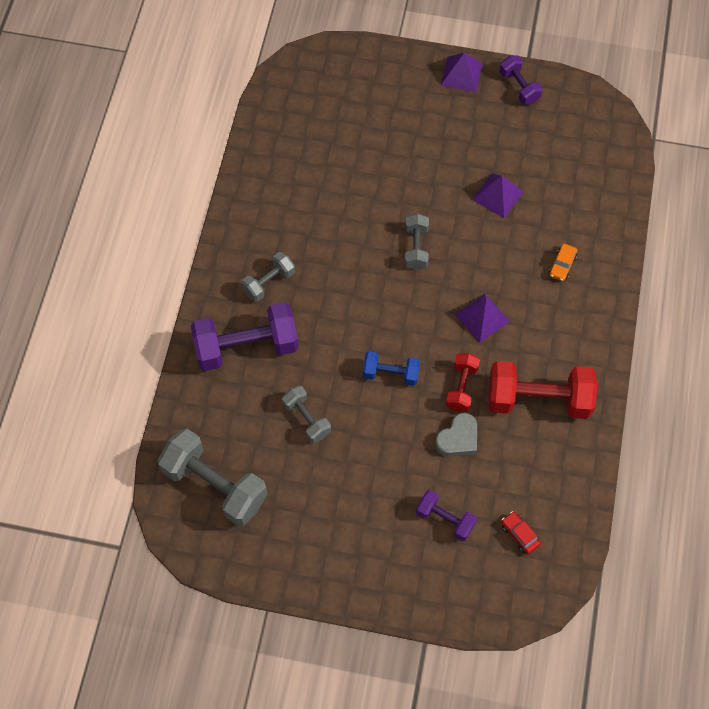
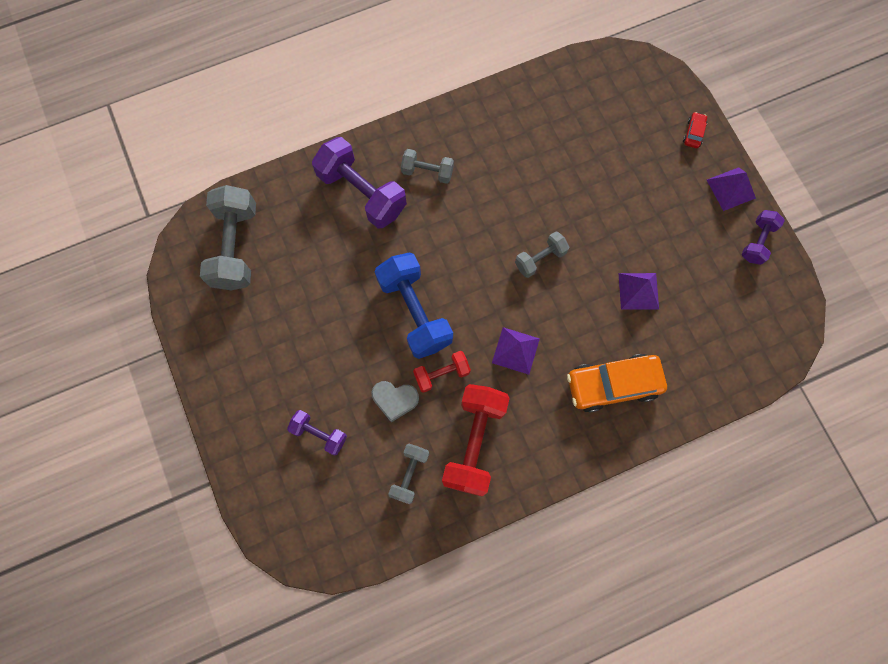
camera: 55 degrees right, 10 degrees up
(306, 419) = (333, 275): grey dumbbell -> grey dumbbell (409, 474)
(390, 374) = (414, 312): blue dumbbell -> blue dumbbell, size x1.85
(445, 519) = (319, 434): purple dumbbell -> purple dumbbell turned 60 degrees counterclockwise
(519, 534) = (345, 501): red car -> red car (693, 133)
(538, 399) = (474, 442): red dumbbell -> red dumbbell turned 45 degrees clockwise
(562, 265) = (613, 384): orange car -> orange car, size x2.32

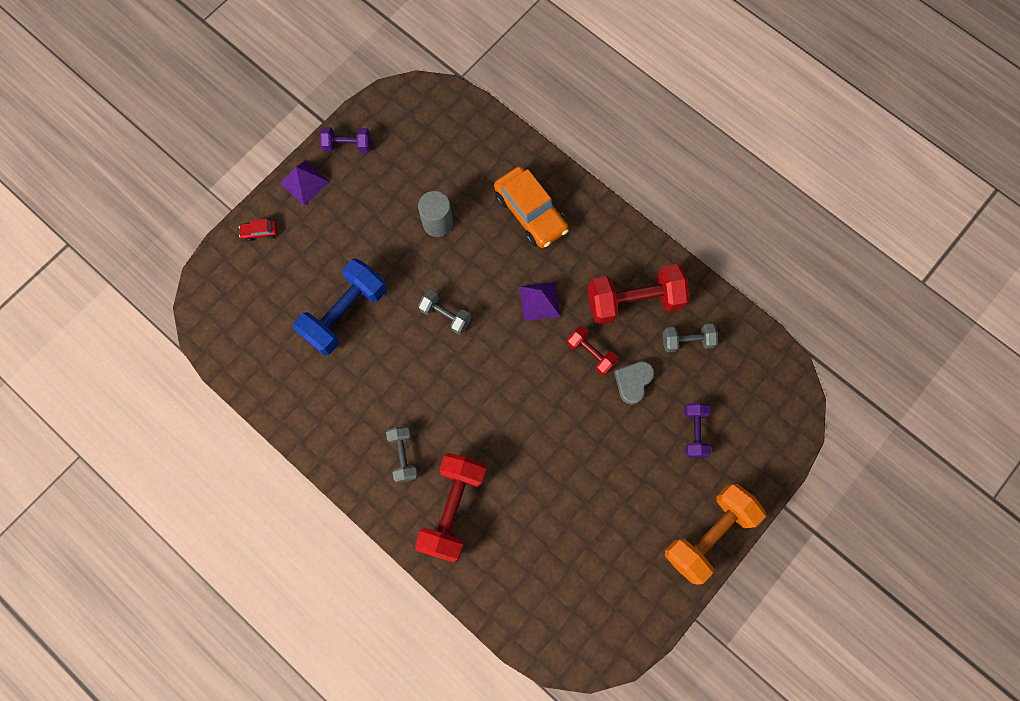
camera: 115 degrees left, 0 degrees up
(224, 398) = (708, 534): none -> orange dumbbell
(236, 247) = (565, 604): grey dumbbell -> none
(362, 193) = (453, 508): purple dumbbell -> red dumbbell
(395, 400) = (633, 382): grey heart -> grey heart turned 135 degrees counterclockwise
(414, 312) = (547, 402): blue dumbbell -> blue dumbbell (345, 313)
(638, 291) = (437, 223): purple pyramid -> grey cylinder

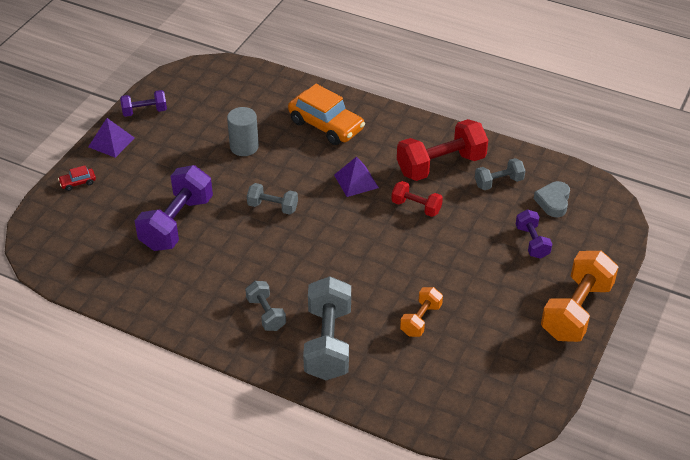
camera: 15 degrees left, 30 degrees down
(345, 313) = (177, 223): blue dumbbell -> purple dumbbell
(453, 508) = (328, 343): red dumbbell -> grey dumbbell
(551, 504) = (421, 320): none -> orange dumbbell
(633, 382) = (462, 219): grey heart -> grey heart (553, 202)

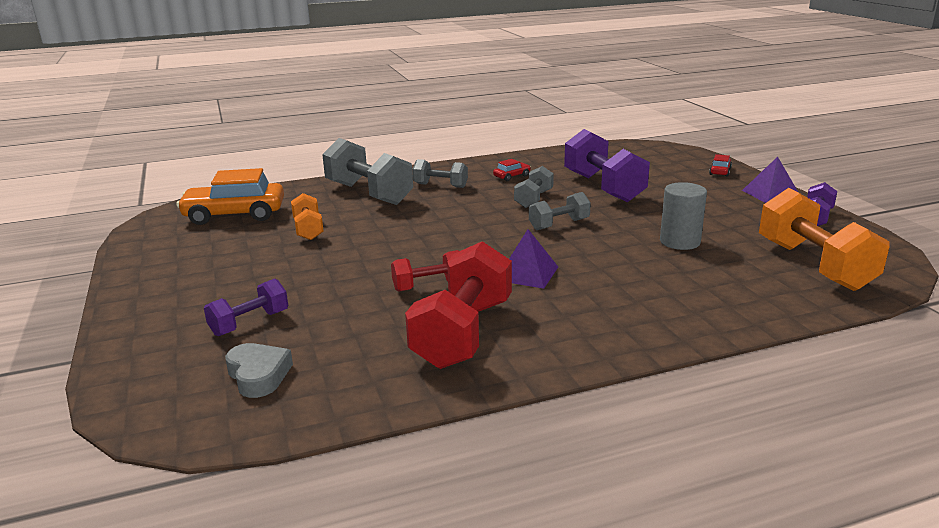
camera: 135 degrees right, 20 degrees down
(201, 287) = (512, 176): none -> red car
(326, 125) = (658, 296): orange car -> orange car (235, 215)
(498, 182) = (363, 356): grey dumbbell -> grey dumbbell (533, 199)
(532, 242) = (249, 323): purple dumbbell -> purple dumbbell turned 75 degrees counterclockwise
(576, 311) = (142, 297): orange dumbbell -> orange dumbbell (814, 265)

